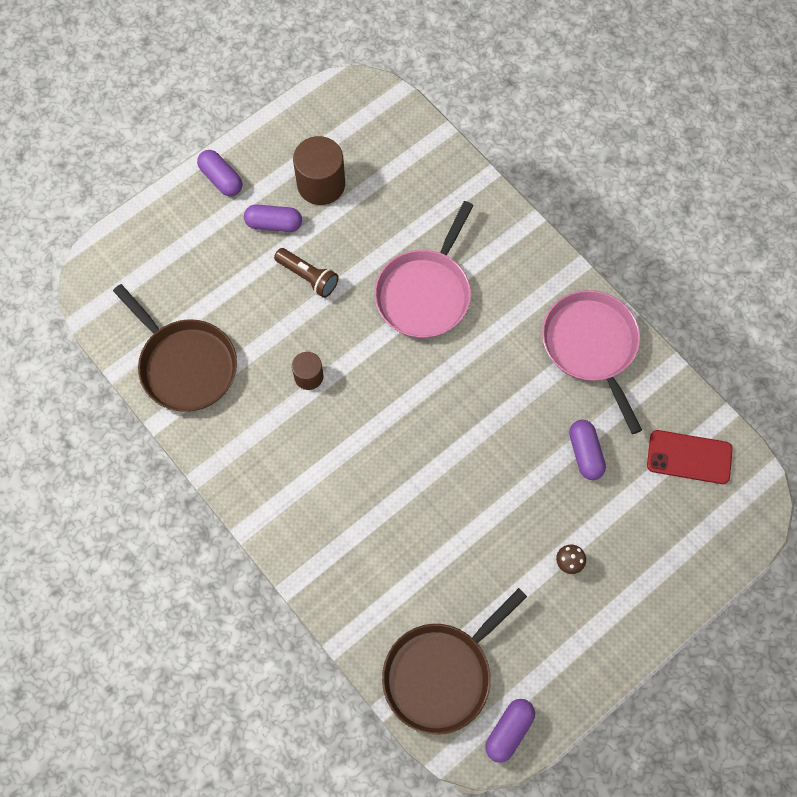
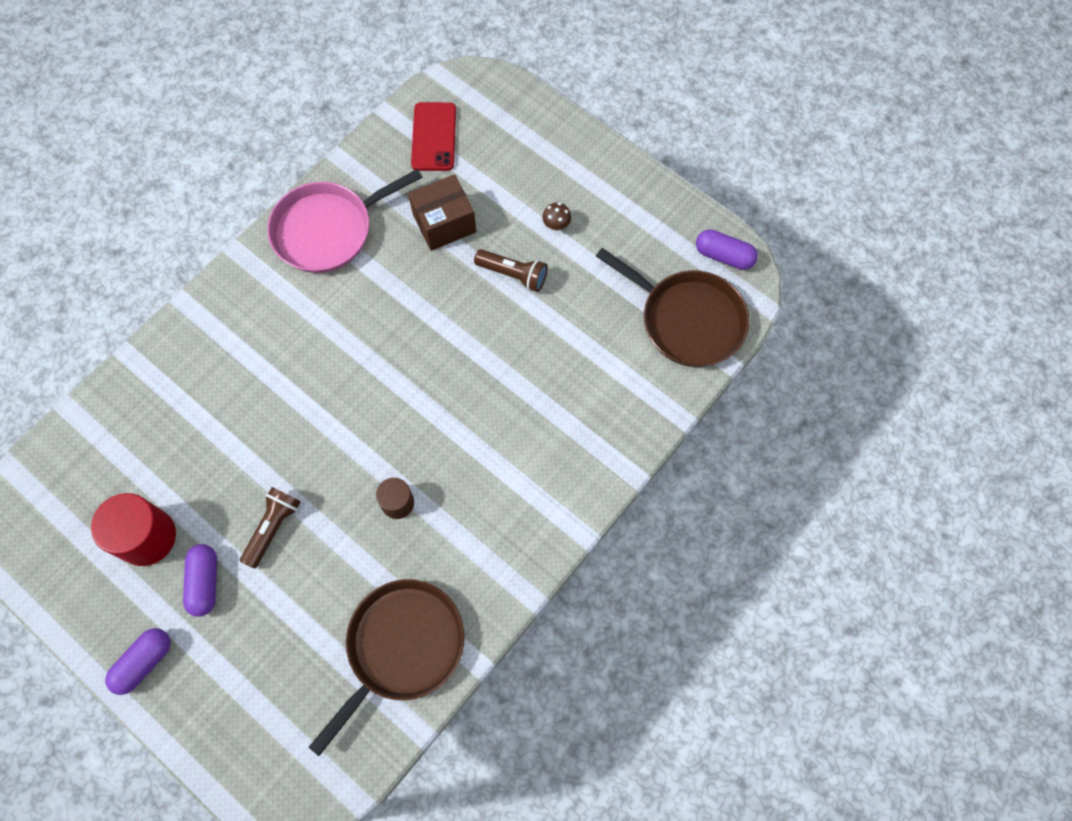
camera: 100 degrees left, 0 degrees up
(321, 184) = (147, 537): brown cylinder -> red cylinder
(425, 293) = (282, 397): pink pan -> none
(518, 510) = (513, 274): none -> brown flashlight
(585, 453) = (444, 223): purple capsule -> brown box

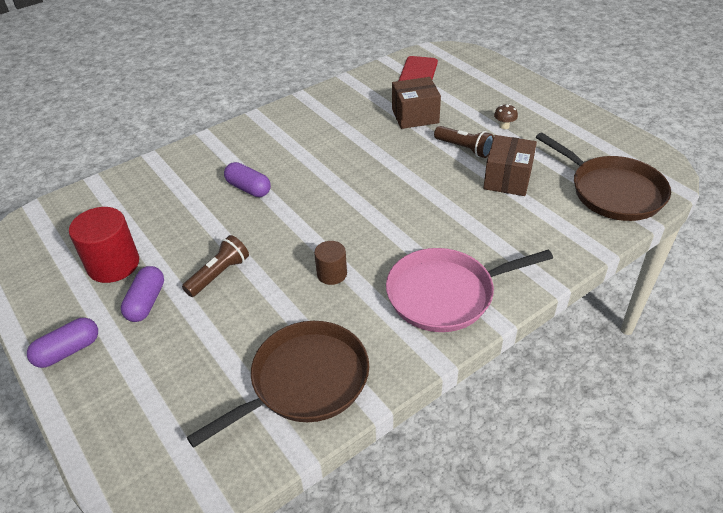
camera: 15 degrees right, 25 degrees down
(327, 230) = (325, 110): pink pan -> pink pan (445, 294)
(569, 319) = (507, 179): none -> brown box
(724, 256) = (646, 158): purple capsule -> purple capsule (248, 188)

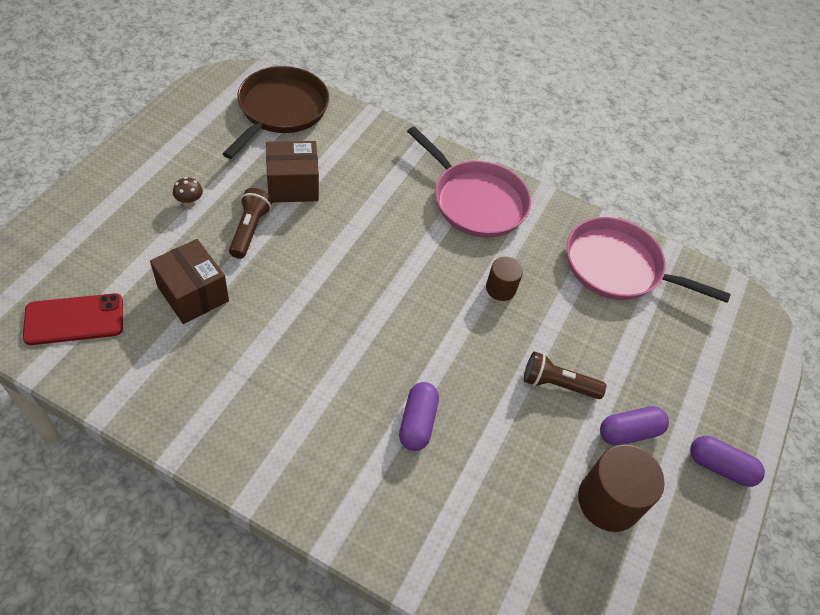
camera: 125 degrees left, 10 degrees up
(113, 264) = (608, 501): red cylinder -> brown cylinder
(304, 381) = (617, 267): brown pan -> pink pan

